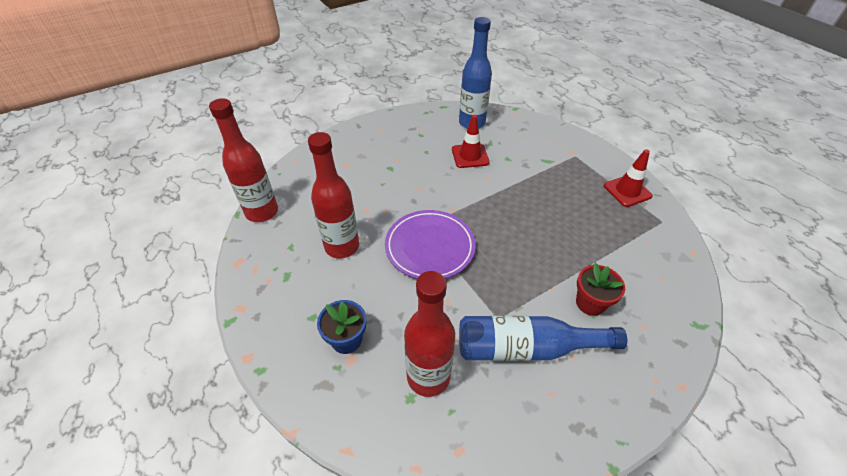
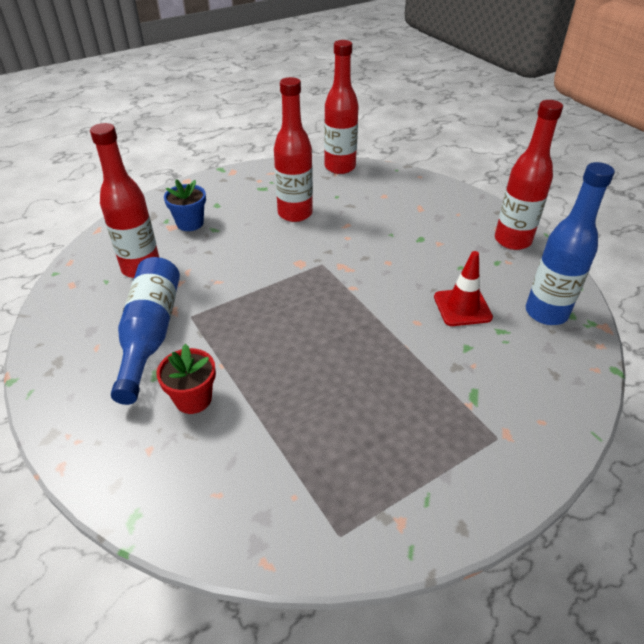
camera: 90 degrees right, 5 degrees down
(396, 124) = (512, 240): none -> red bottle
(430, 247) = (291, 269): purple plate -> none
(627, 191) = (413, 499): red traffic cone -> none

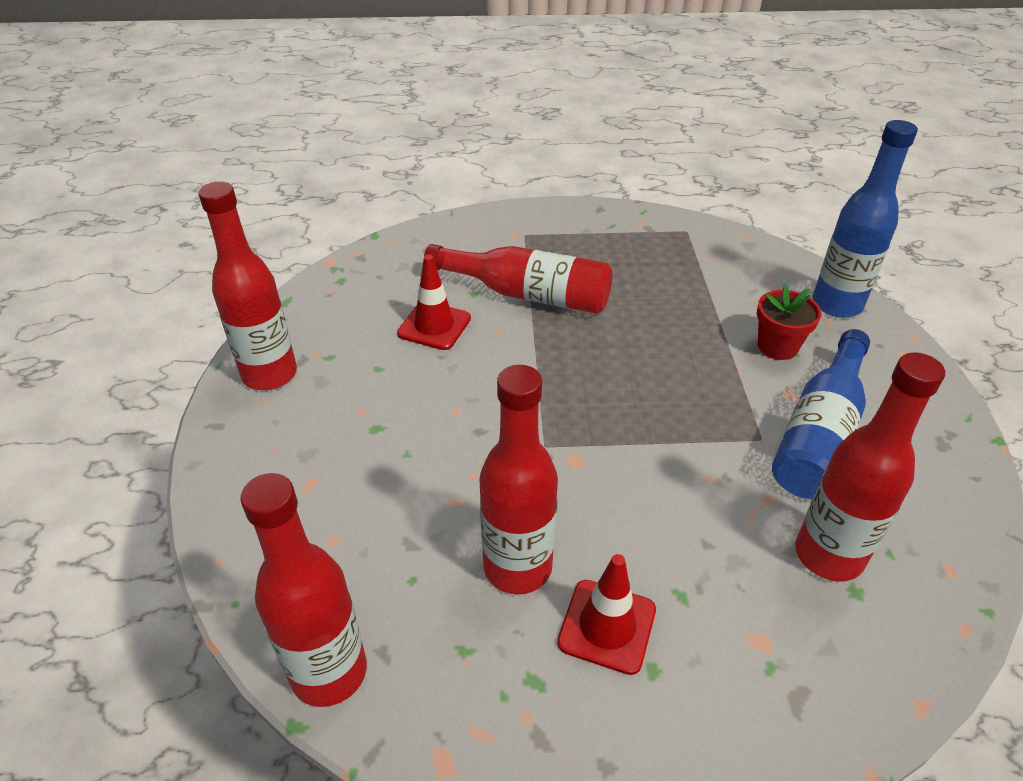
camera: 150 degrees left, 0 degrees up
(190, 223) = (723, 634): blue flower pot -> none
(242, 210) = (607, 626): none -> red traffic cone
(426, 363) = (527, 294): none -> red bottle
(546, 313) = (361, 290): blue bottle -> blue bottle (836, 305)

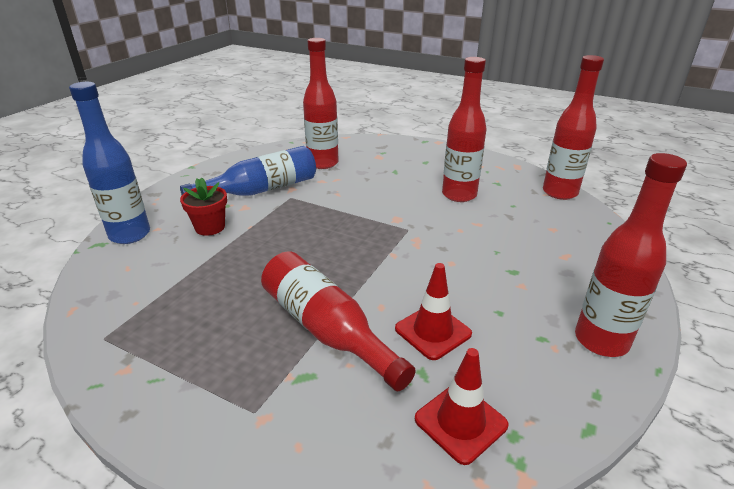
camera: 150 degrees left, 10 degrees down
(607, 626) = (433, 173): red traffic cone -> red traffic cone (460, 422)

